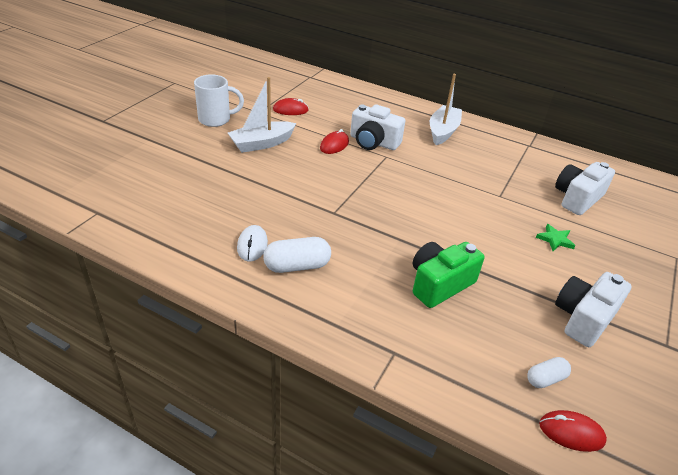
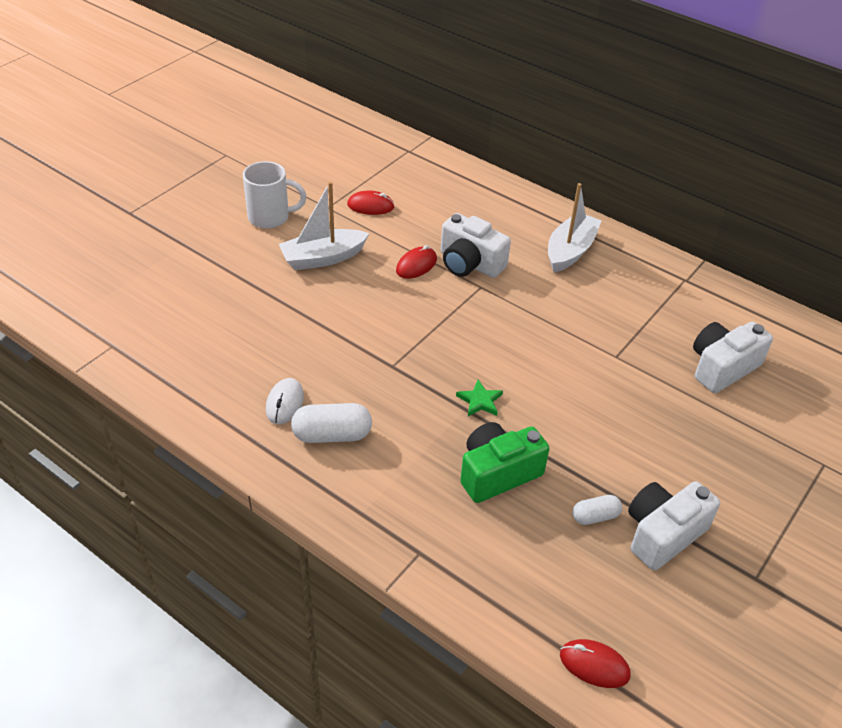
camera: 10 degrees right, 5 degrees up
(545, 379) = (587, 602): white capsule -> white capsule (595, 516)
(555, 239) = (667, 425): green star -> green star (480, 401)

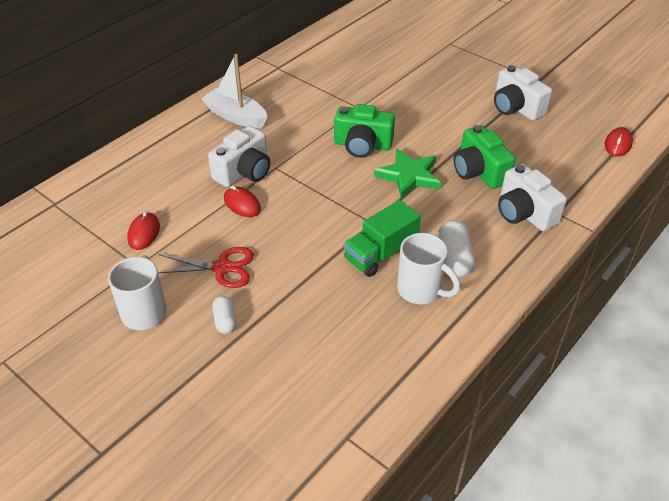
camera: 85 degrees left, 0 degrees up
(285, 403) = (421, 290): white mouse -> white mug
(323, 258) = (222, 268): white boat -> red scissors
(341, 372) = (380, 254): none -> green truck
(480, 401) = (409, 176): green star -> green star, size x1.82
(535, 358) = (362, 145): none -> green camera
(595, 516) = (508, 132): white capsule -> white capsule (225, 321)
(722, 367) = (369, 65): white camera -> white camera (524, 213)

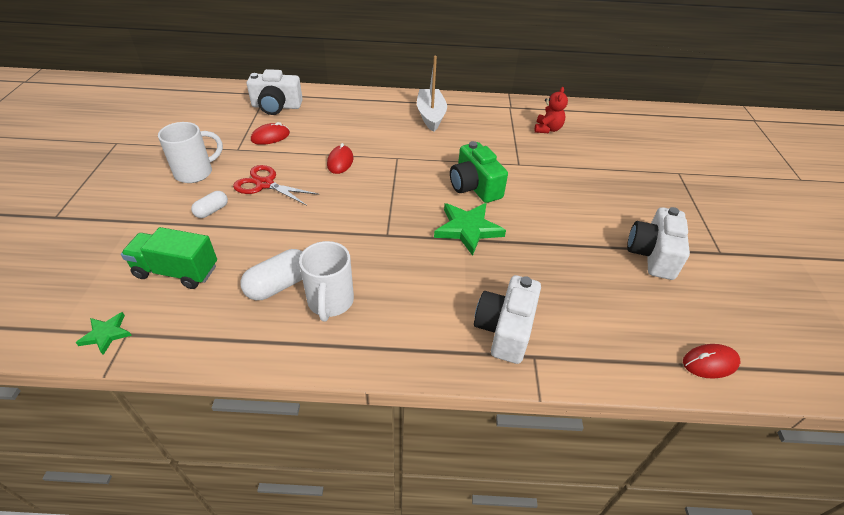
camera: 50 degrees right, 0 degrees up
(222, 268) = (265, 184): red scissors -> red scissors turned 150 degrees clockwise
(244, 172) = (375, 147): white camera -> white camera (276, 106)
(332, 67) = (547, 129): none -> red teddy bear
(335, 452) = (106, 334): none -> green star
(380, 254) = (353, 256): green truck -> green truck (177, 271)
(454, 259) = (389, 306): white capsule -> white capsule (279, 285)
(479, 172) = (526, 270): green camera -> none

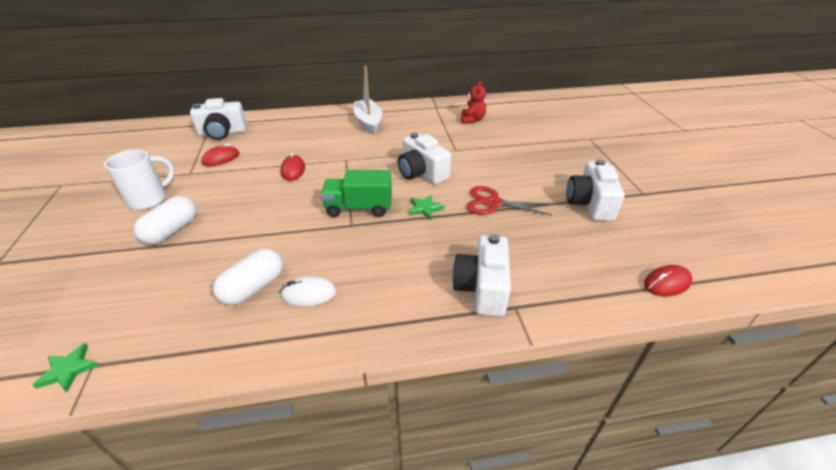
camera: 10 degrees left, 5 degrees down
(177, 271) = (142, 293): green truck -> green truck (359, 208)
(212, 211) = (171, 230): white capsule -> white capsule, size x1.66
(265, 184) = (223, 199): red scissors -> red scissors (493, 203)
(330, 302) = (309, 294): white mug -> white mouse
(468, 229) = (425, 208): green star -> green star, size x0.55
(474, 186) = (422, 173): green camera -> white camera

